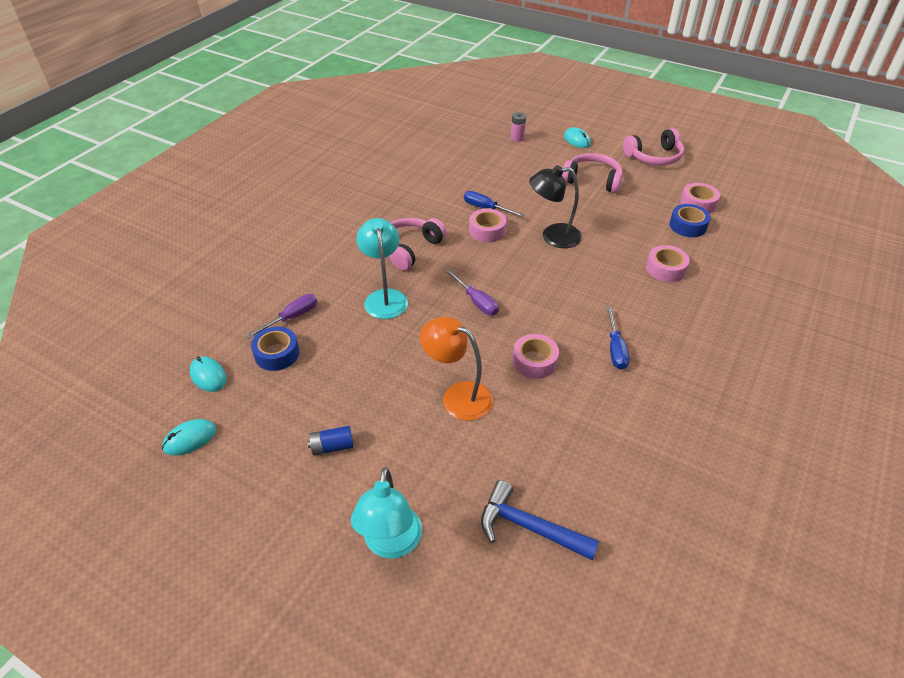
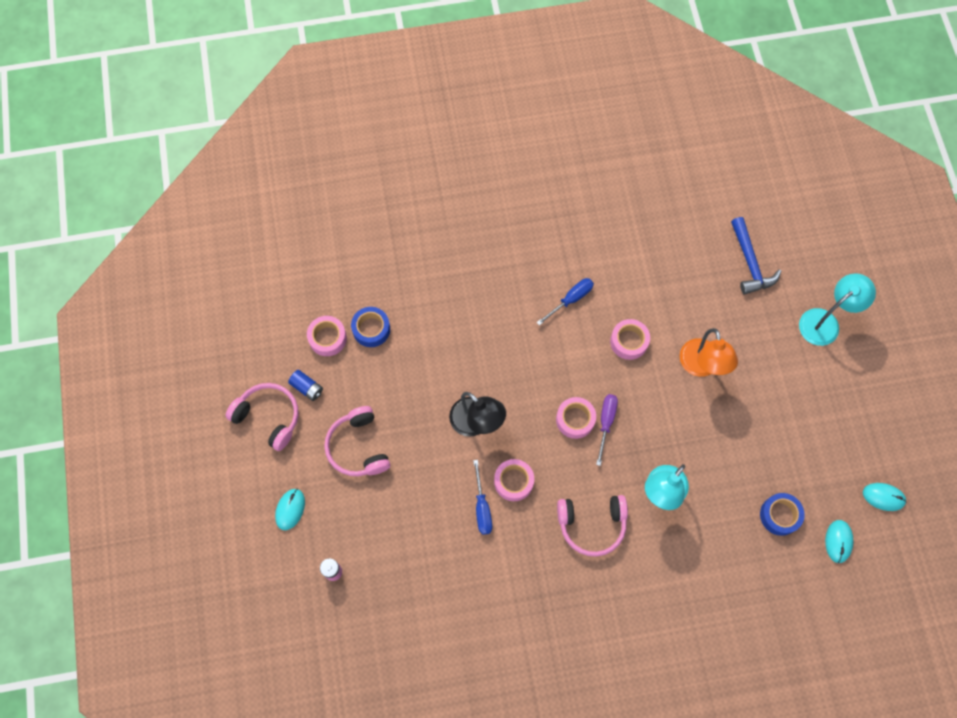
camera: 130 degrees left, 25 degrees up
(292, 317) = (742, 541): purple screwdriver -> none
(332, 446) = (805, 407): blue battery -> blue battery (307, 388)
(665, 269) = (448, 315): pink tape -> pink tape (575, 419)

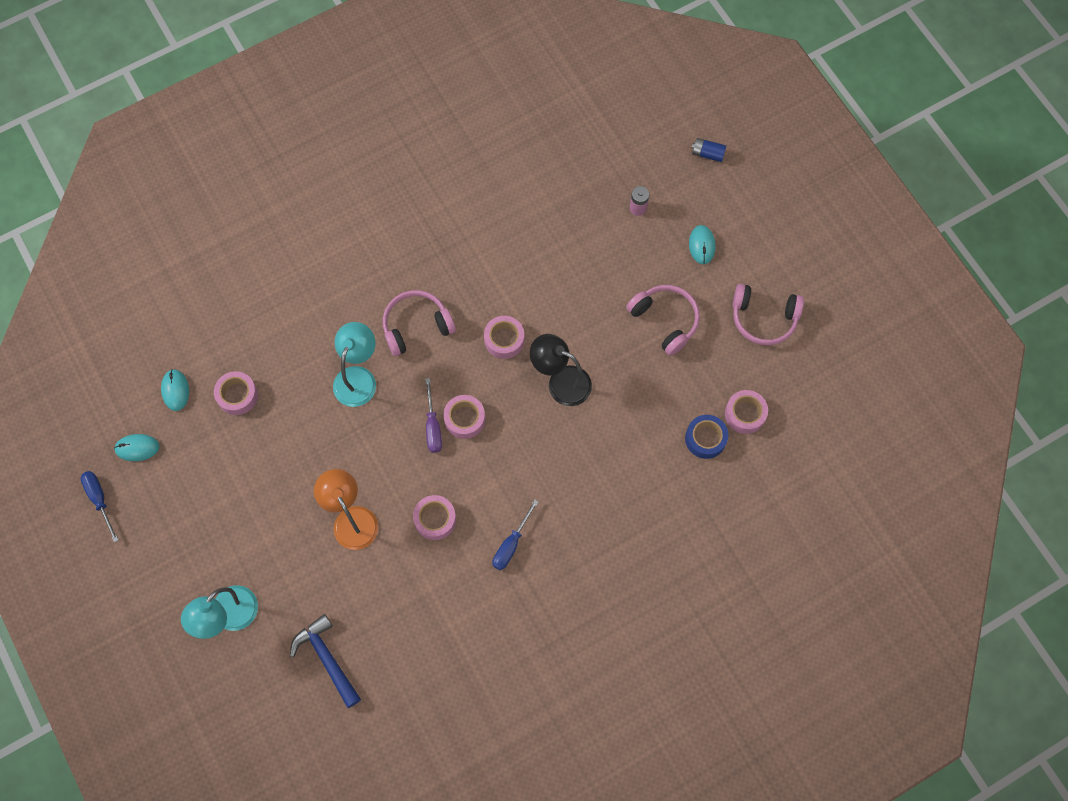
camera: 160 degrees right, 0 degrees up
(307, 388) = (741, 358): blue battery -> blue battery (707, 154)
(482, 507) = (525, 307): blue screwdriver -> blue screwdriver (99, 500)
(780, 515) = (237, 395): blue tape -> pink tape

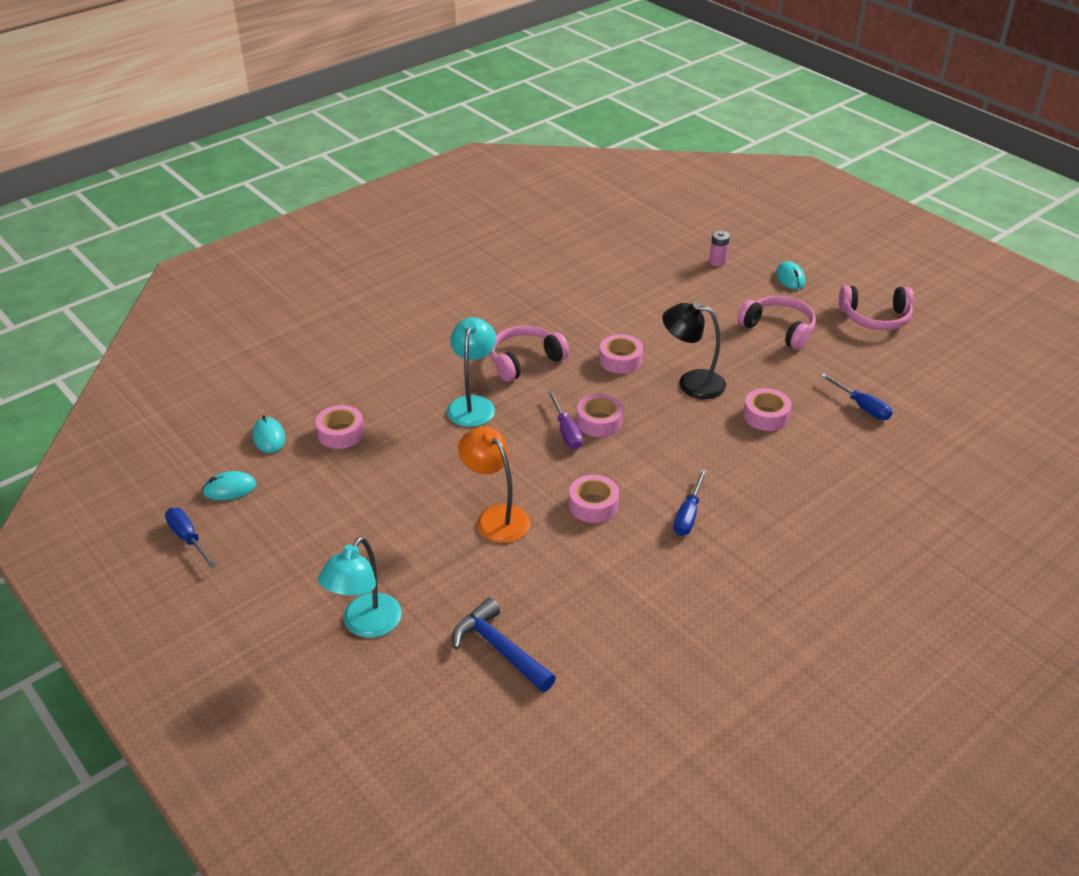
camera: 10 degrees left, 30 degrees down
(705, 439) = (862, 406): blue tape -> blue screwdriver
(707, 154) = (767, 223): blue battery -> none
(745, 414) = (893, 384): pink tape -> pink tape (765, 416)

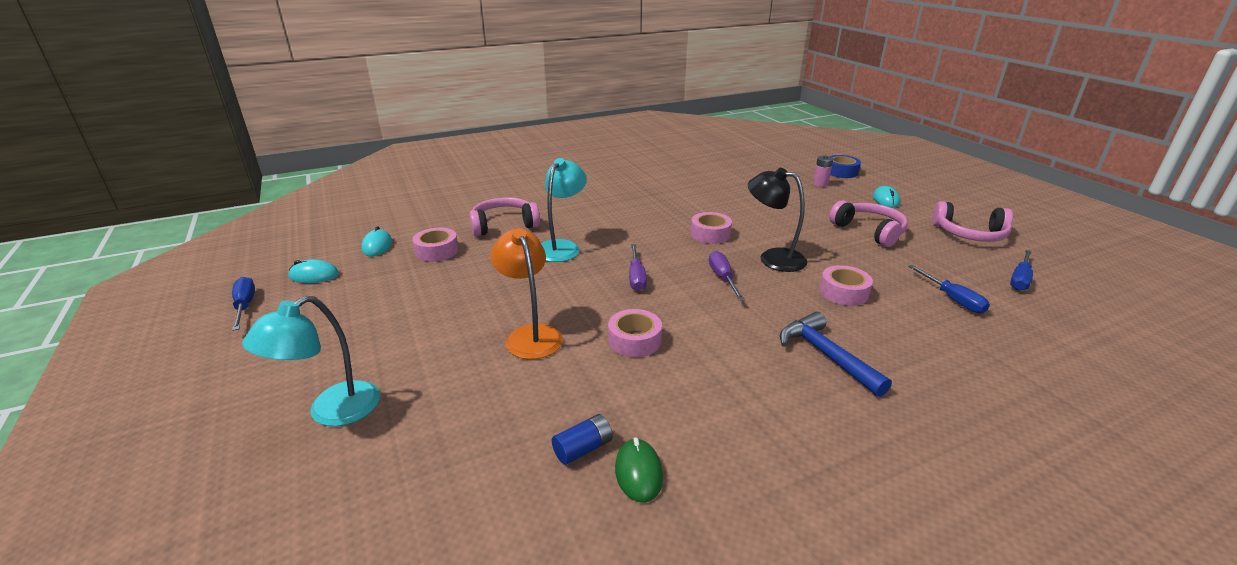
camera: 15 degrees right, 10 degrees down
(499, 649) = (453, 468): blue hammer -> blue hammer (825, 355)
(525, 361) = (624, 224): pink headphones -> pink headphones (504, 225)
(592, 612) = (583, 449): none -> blue battery
(599, 422) = (671, 274): pink tape -> none
(642, 621) = (638, 472): none -> green mouse
(650, 418) = (722, 278): none -> purple screwdriver
(688, 515) = (735, 366): blue screwdriver -> blue screwdriver (1020, 279)
(737, 237) = (841, 172): none -> blue tape

